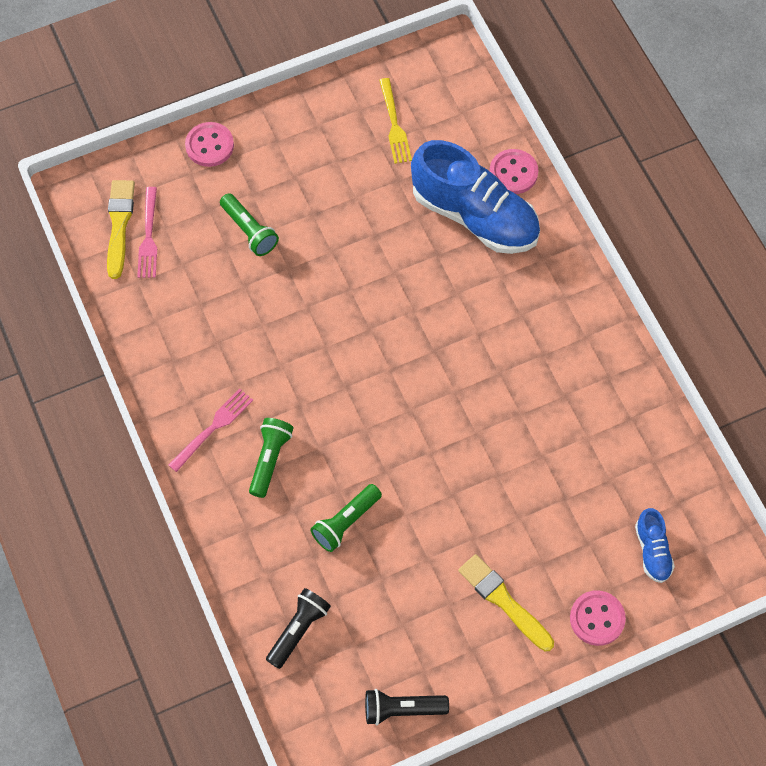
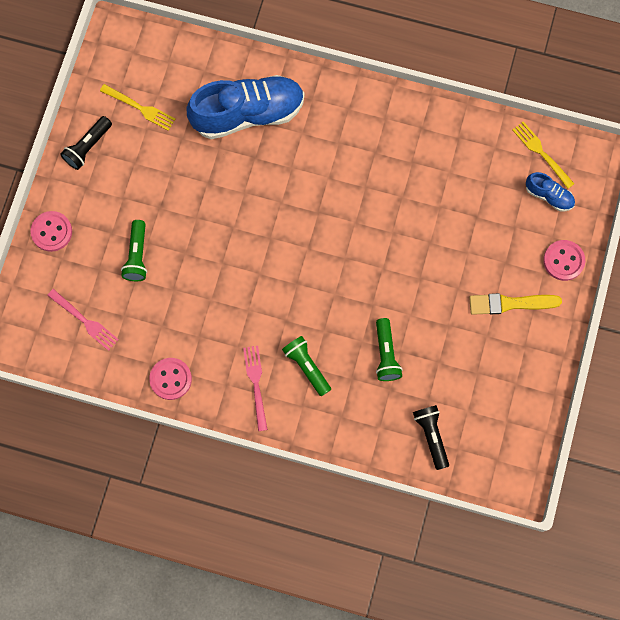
camera: 50 degrees left, 10 degrees up
(119, 225) = (59, 333): yellow brush -> none
(249, 231) = (137, 256): green flashlight -> green flashlight turned 90 degrees clockwise
(402, 709) = (528, 415): black flashlight -> black flashlight (88, 147)
(513, 173) = (238, 67): pink button -> pink button (170, 379)
(691, 509) = (541, 153): none -> yellow fork

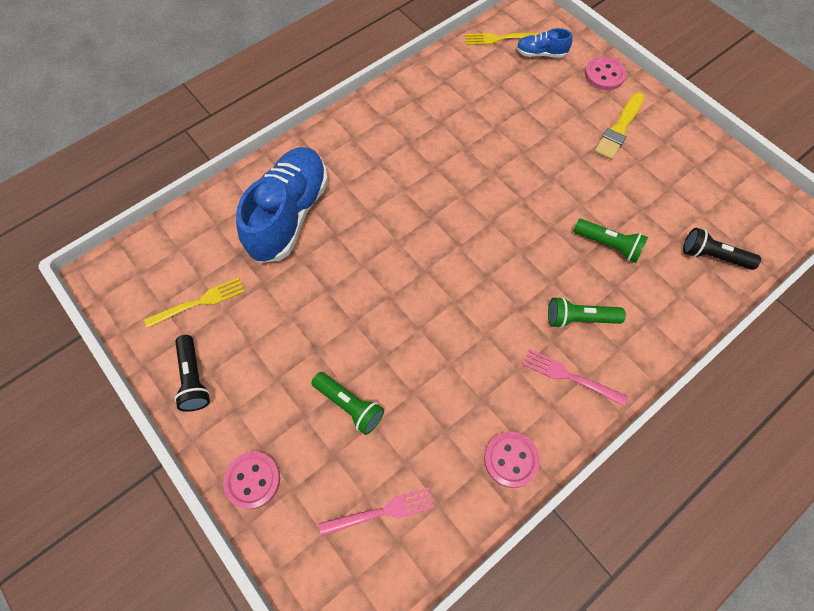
camera: 55 degrees left, 10 degrees down
(549, 196) = (541, 54): blue shoe -> blue shoe turned 150 degrees counterclockwise

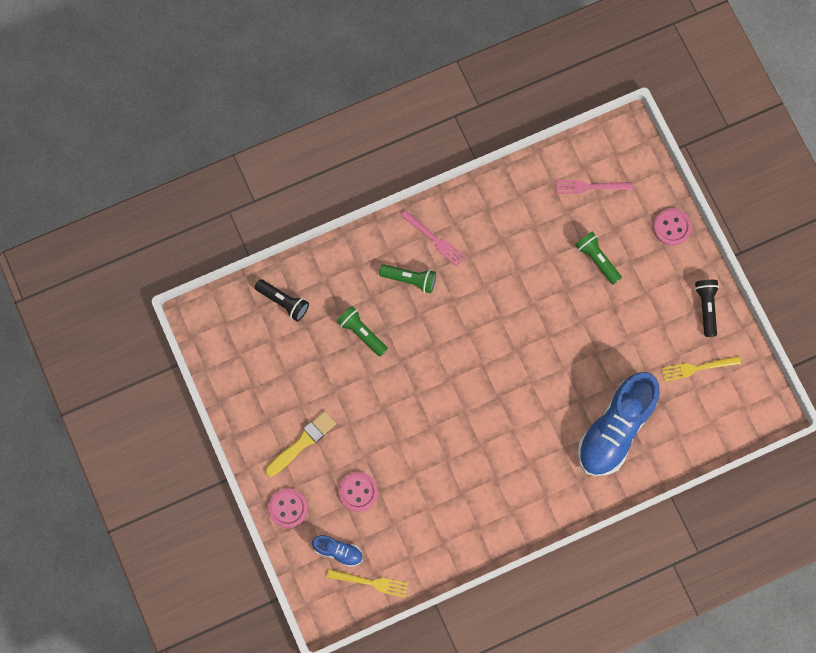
camera: 165 degrees left, 10 degrees up
(511, 459) = (495, 196): pink button -> pink button (358, 492)

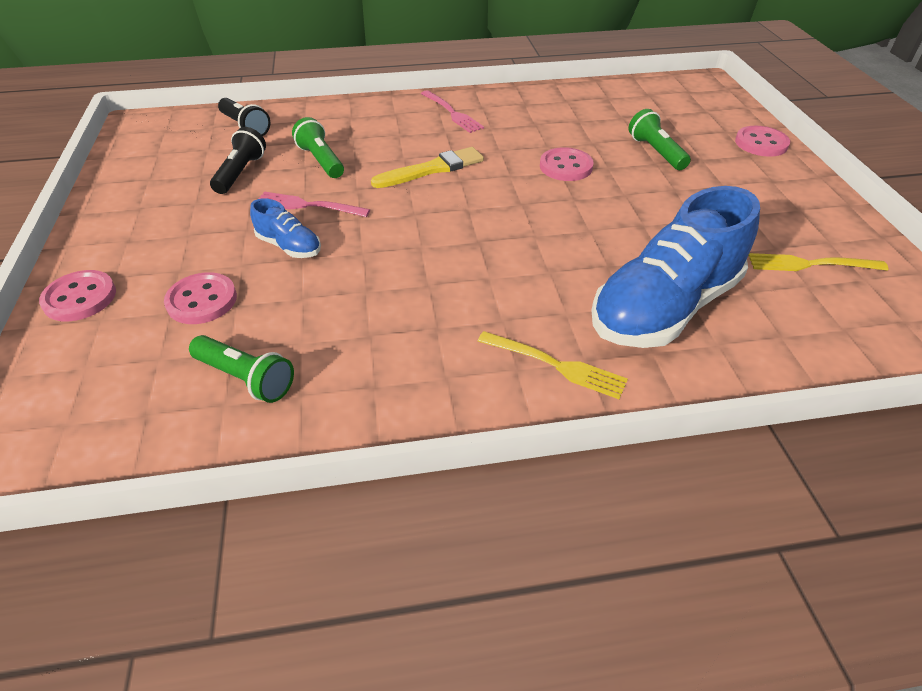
camera: 15 degrees right, 30 degrees down
(302, 442) = (165, 236): yellow brush -> yellow brush (432, 169)
(338, 551) = (108, 368): blue shoe -> blue shoe (289, 246)
(370, 582) = (126, 426): yellow fork -> yellow fork (555, 365)
(410, 279) = (407, 133): green flashlight -> green flashlight (246, 378)
(536, 296) = (566, 167): none -> pink button
(590, 187) = (654, 106): pink fork -> pink fork (308, 206)
(706, 307) = (818, 210): black flashlight -> black flashlight (241, 173)

